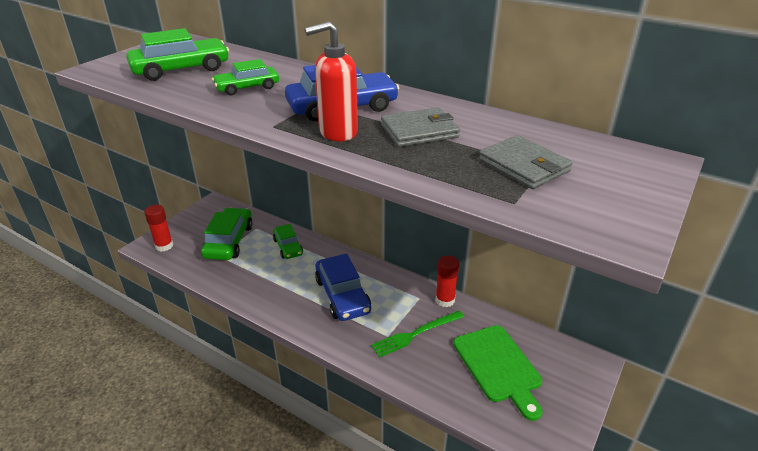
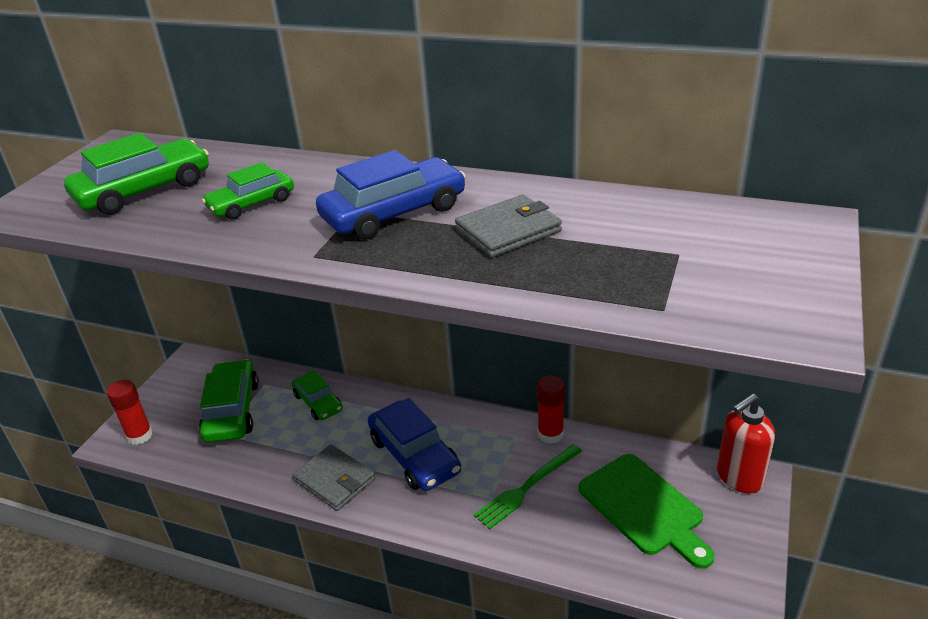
camera: 10 degrees left, 0 degrees up
(337, 132) = (404, 250): red soap dispenser -> red soap dispenser (739, 477)
(524, 166) = (655, 257): grey wallet -> grey wallet (335, 480)

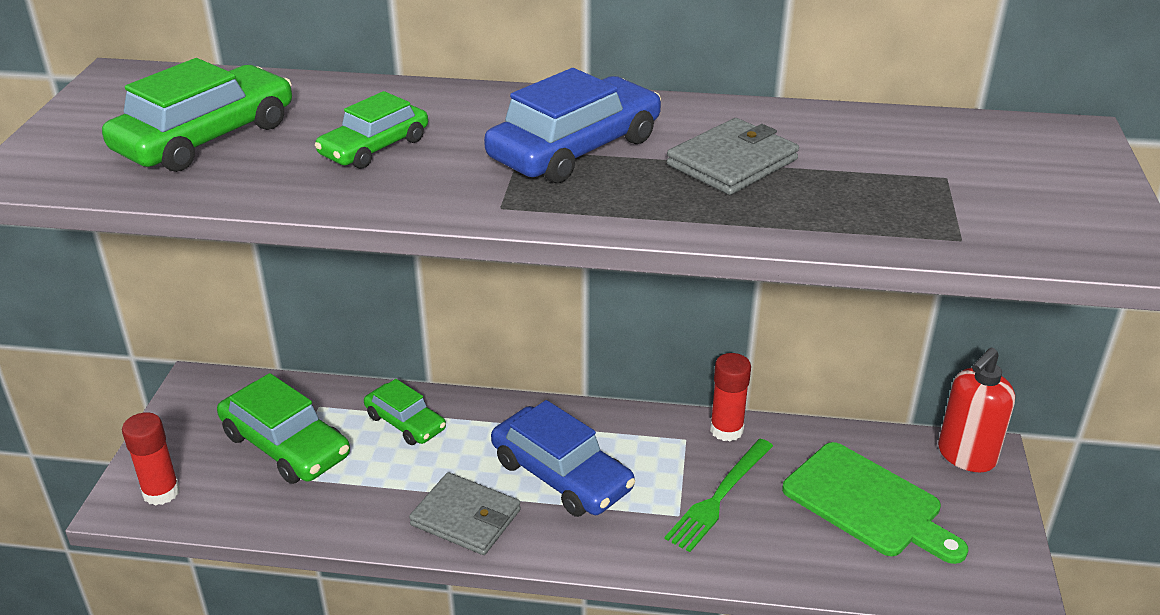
camera: 15 degrees left, 0 degrees up
(232, 410) = (286, 445): green car -> green car turned 150 degrees clockwise

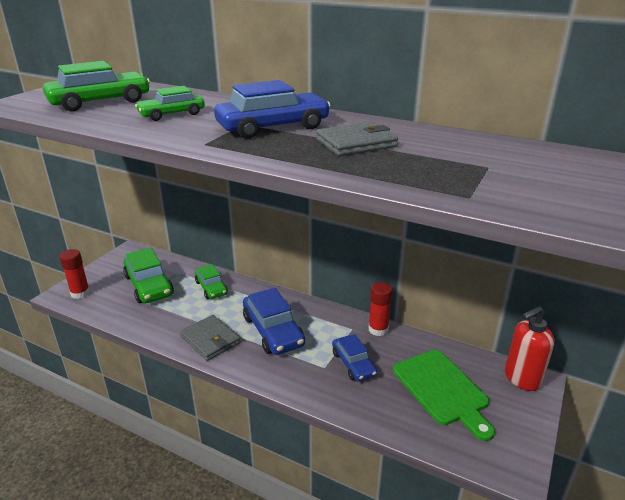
camera: 20 degrees right, 5 degrees down
(719, 497) = (353, 364): green fork -> blue car

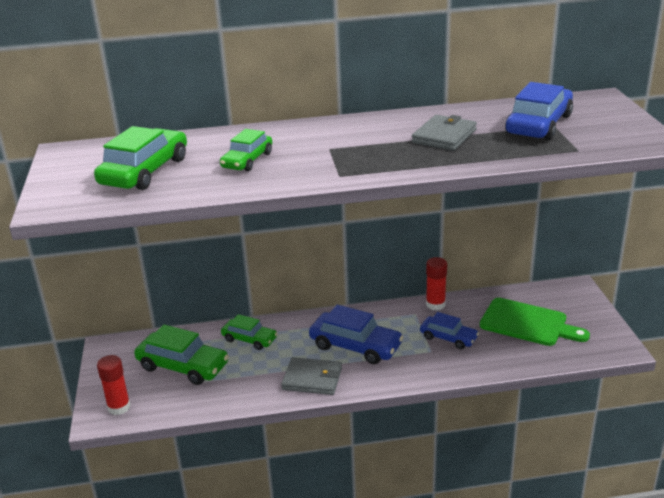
camera: 35 degrees left, 0 degrees up
(273, 127) = (358, 143): blue car -> blue car (538, 124)
(522, 378) = (567, 290): red soap dispenser -> none

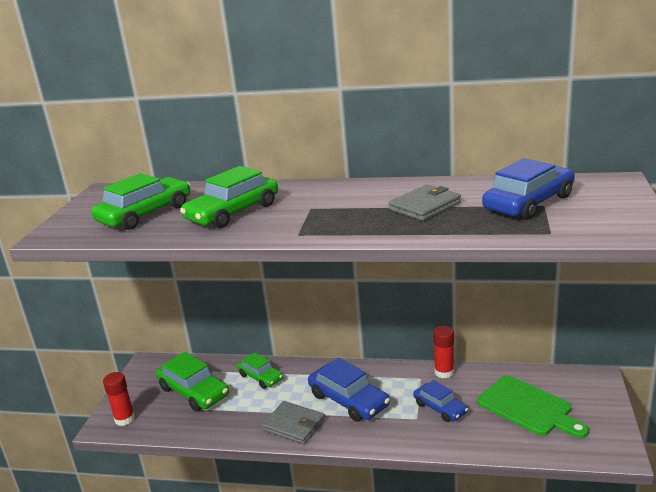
camera: 20 degrees right, 5 degrees down
(247, 160) = (233, 212): green car -> green car, size x1.61

